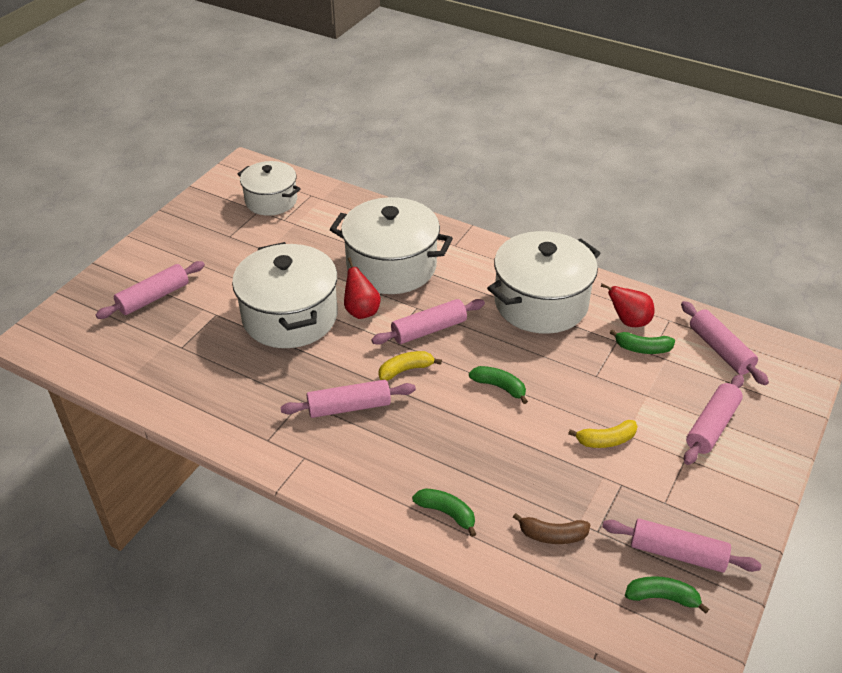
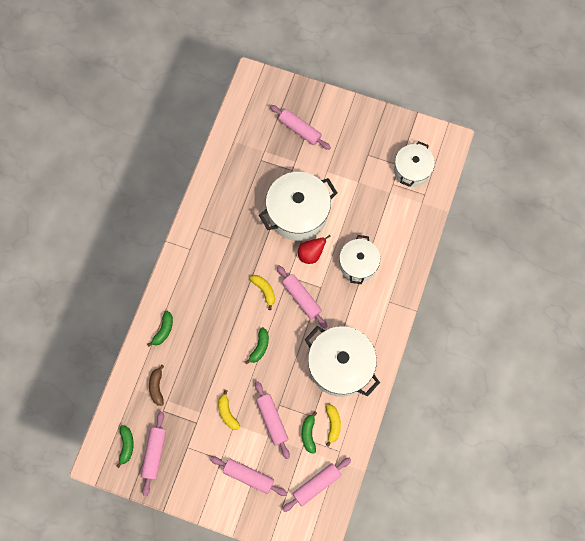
camera: 80 degrees right, 30 degrees up
(349, 407) = (229, 264): pink rolling pin -> pink rolling pin (272, 420)
(391, 266) = (358, 264): white pot -> white pot, size x0.63
(629, 321) = (333, 424): red pear -> yellow banana

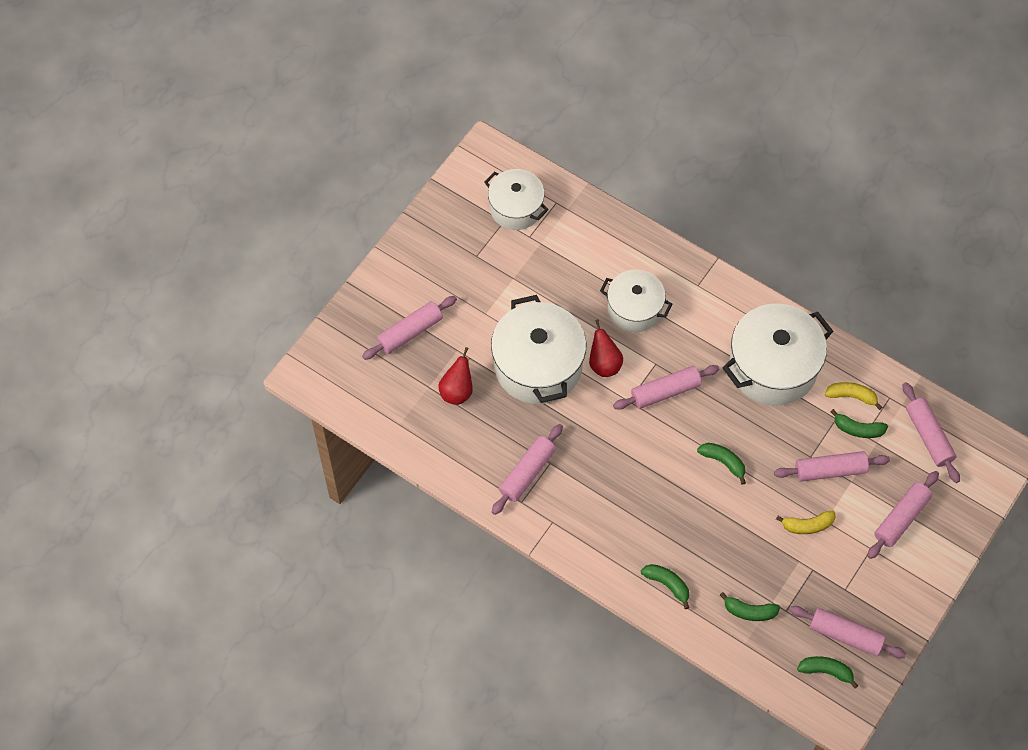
camera: 75 degrees left, 10 degrees down
(157, 387) = (749, 611): brown banana -> green banana
(220, 225) = (527, 473): none -> pink rolling pin
(264, 290) = (642, 436): yellow banana -> none
(265, 169) = (457, 391): none -> red pear

